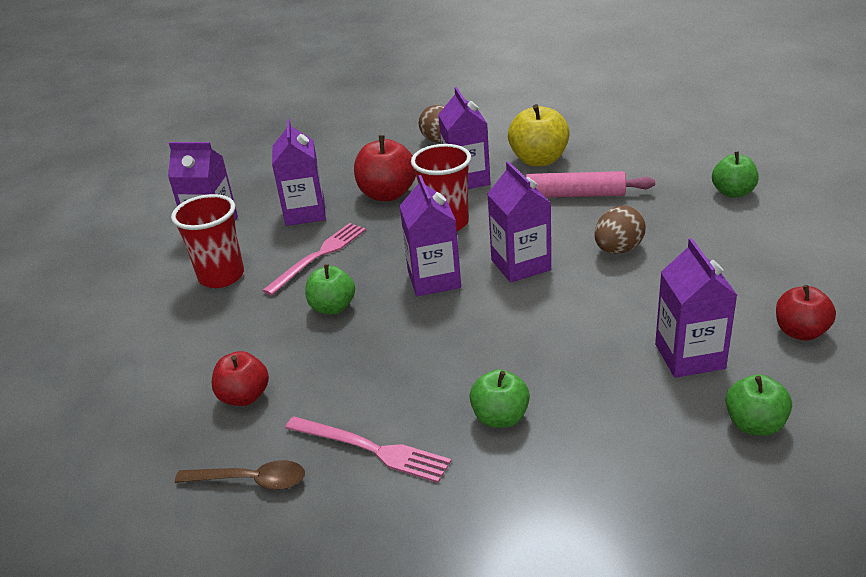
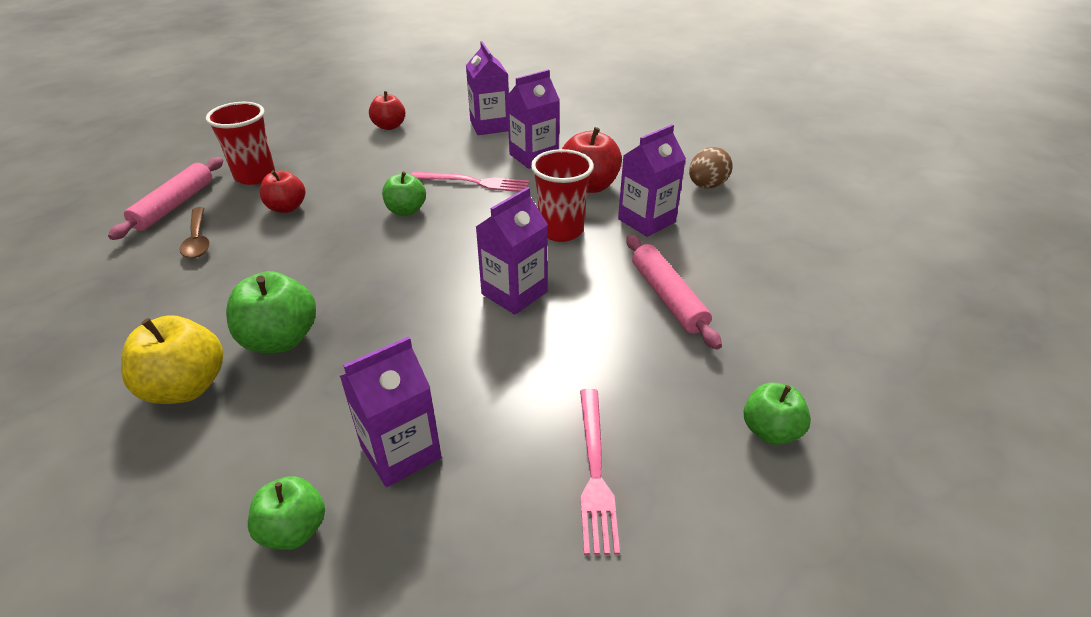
camera: 60 degrees right, 5 degrees up
(139, 505) = (174, 205): none -> pink rolling pin
(221, 276) = (427, 151): red cup -> red cup (255, 176)
(371, 449) = (234, 282): pink fork -> pink fork (595, 472)
(434, 279) = (467, 249): purple carton -> none
(500, 417) = (280, 339): green apple -> green apple, size x1.52
(539, 160) = (721, 255): yellow apple -> yellow apple (186, 387)
(618, 249) = (577, 354): brown egg -> none
(800, 332) = (479, 551): red apple -> red apple (389, 126)

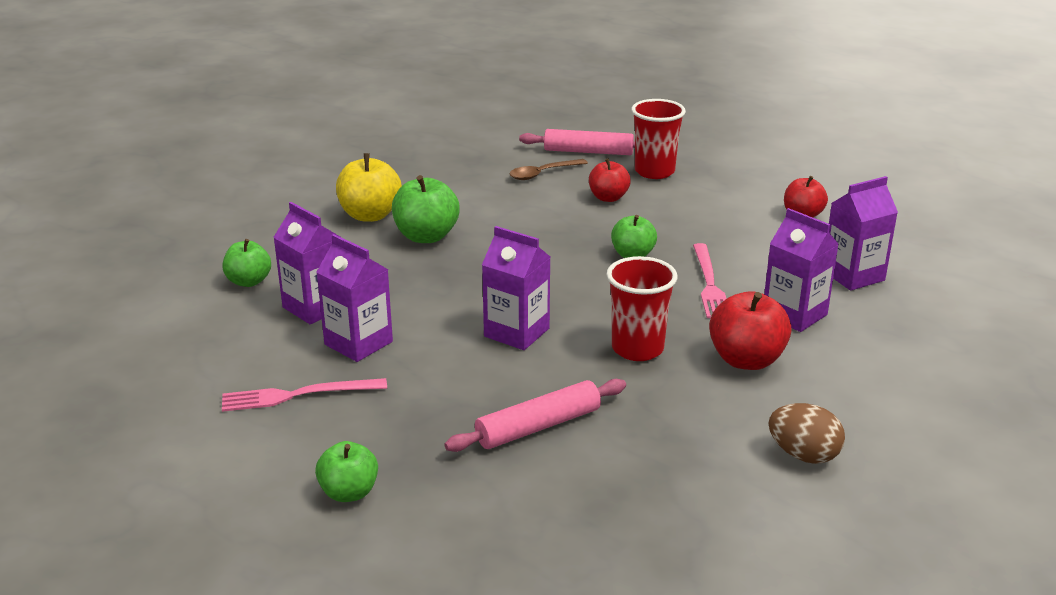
camera: 80 degrees right, 10 degrees down
(646, 220) = (687, 407): purple carton -> purple carton (358, 343)

